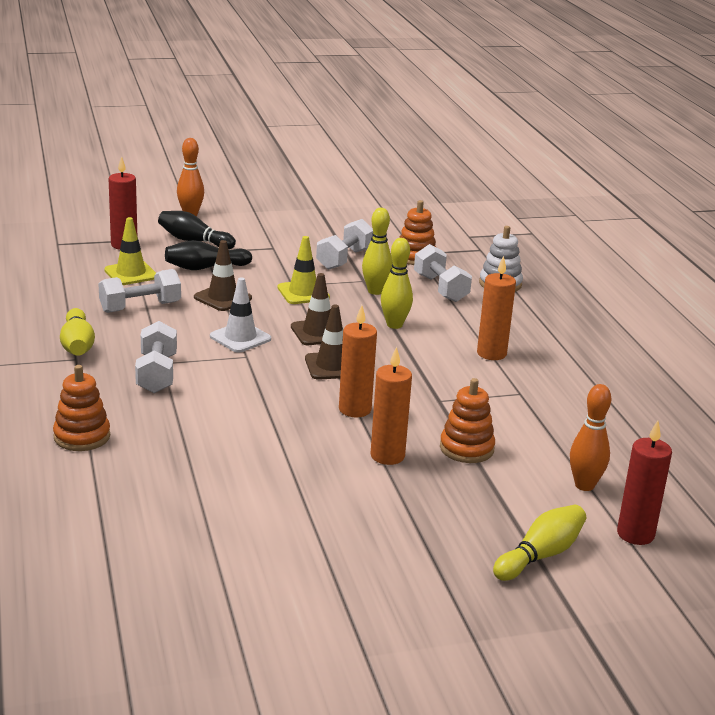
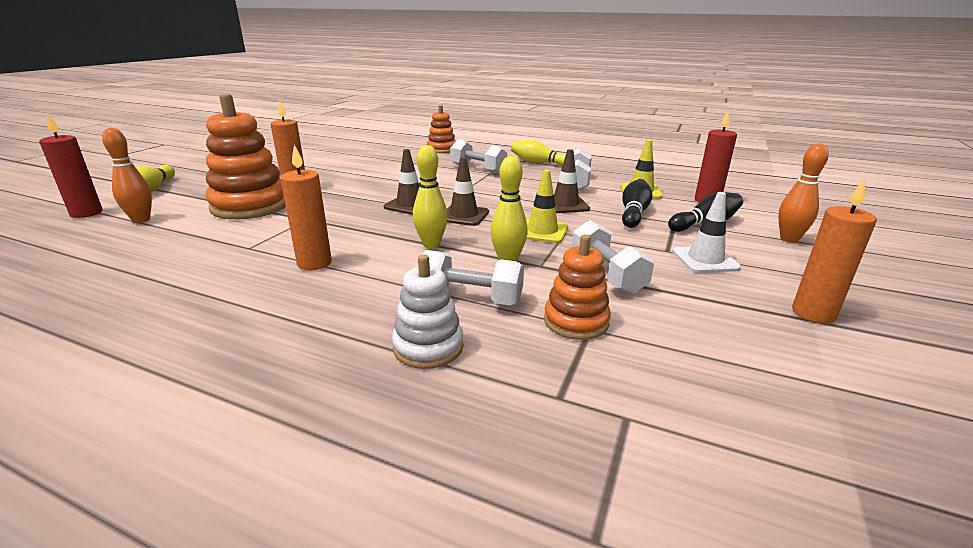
camera: 130 degrees right, 0 degrees up
(240, 338) = (492, 194): white traffic cone -> white traffic cone (705, 260)
(355, 409) = (351, 195): orange candle -> orange candle (813, 313)
(466, 448) = (250, 206): orange stacking toy -> orange stacking toy, size x1.77

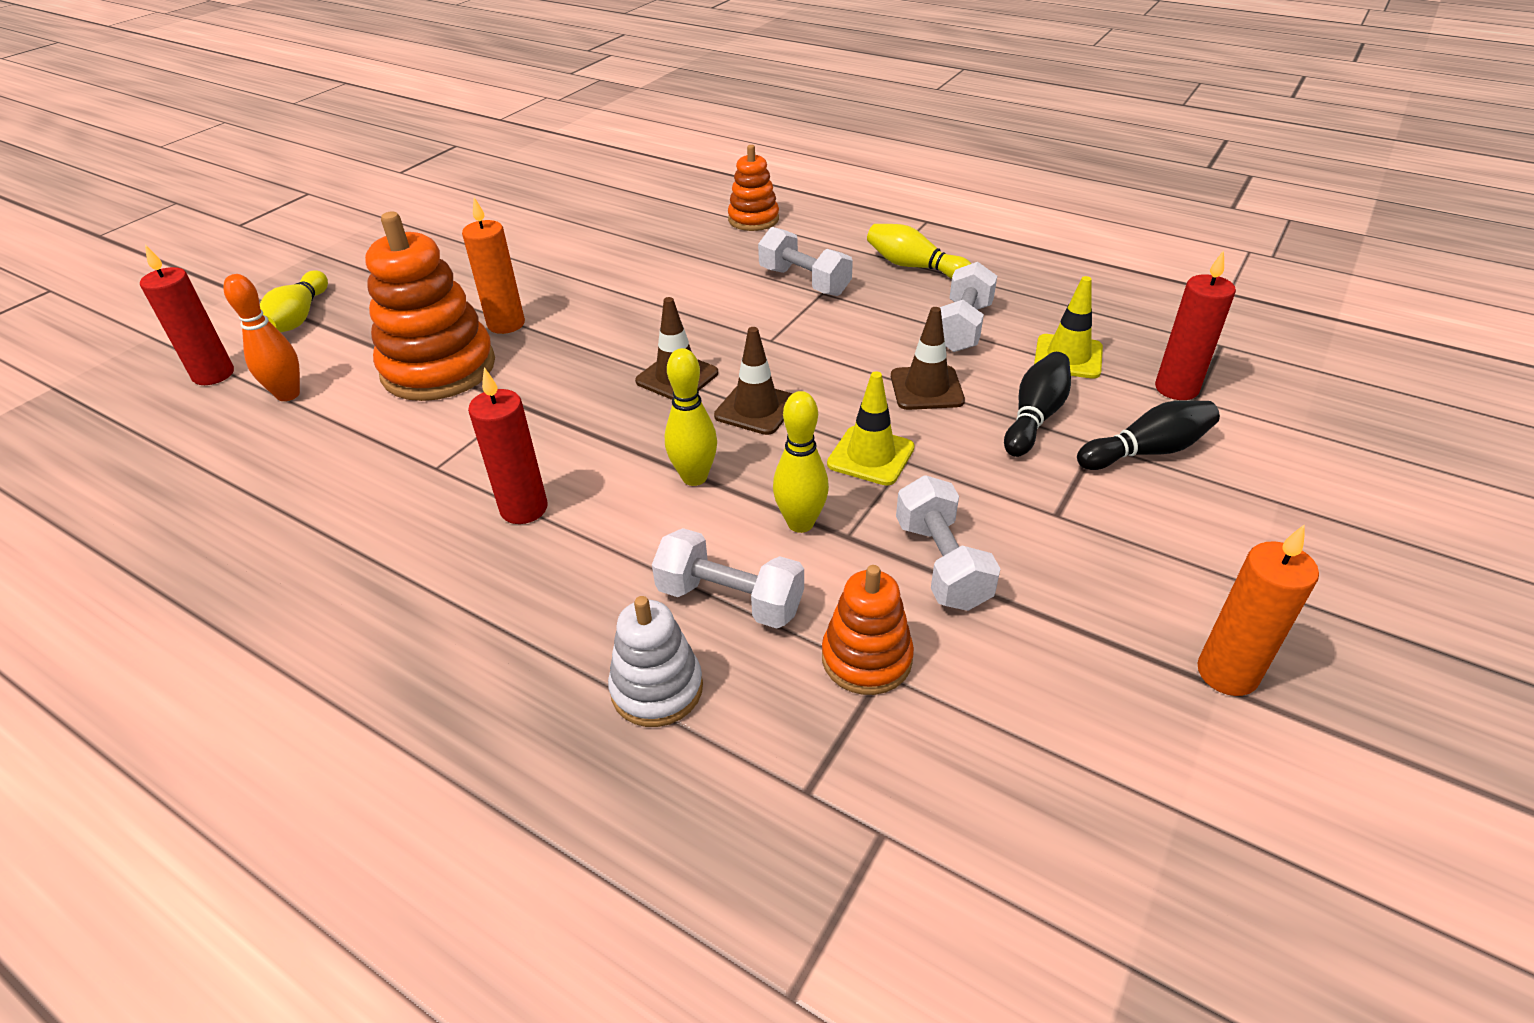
camera: 10 degrees right, 15 degrees up
(314, 263) = (524, 508): orange candle -> red candle
(705, 260) = (1109, 541): white traffic cone -> none
(789, 239) = (1274, 500): orange bowling pin -> none

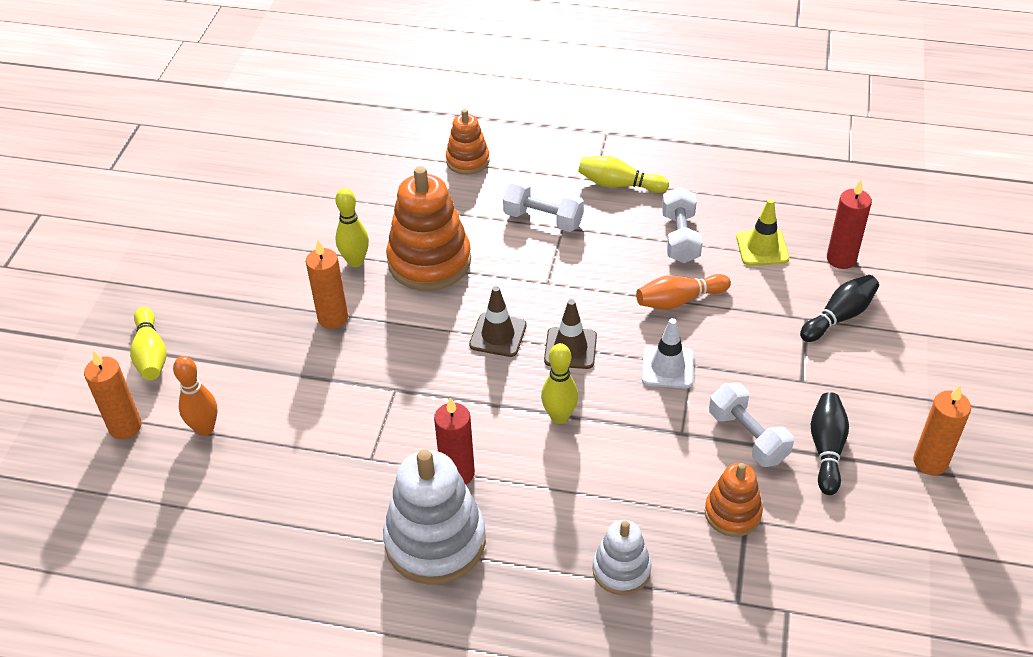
camera: 20 degrees left, 5 degrees up
(213, 374) = (125, 427): red candle -> orange candle
(438, 579) = (435, 541): none -> white stacking toy
(439, 368) = (309, 373): orange stacking toy -> orange stacking toy (429, 261)
(730, 599) = (632, 499): white dumbbell -> none
(800, 523) = (648, 432): yellow bowling pin -> yellow bowling pin (355, 261)
(870, 456) = (667, 367): yellow traffic cone -> white traffic cone
(926, 388) = (679, 300): brown traffic cone -> orange bowling pin
(1035, 417) = (760, 306): black bowling pin -> black bowling pin (826, 449)

